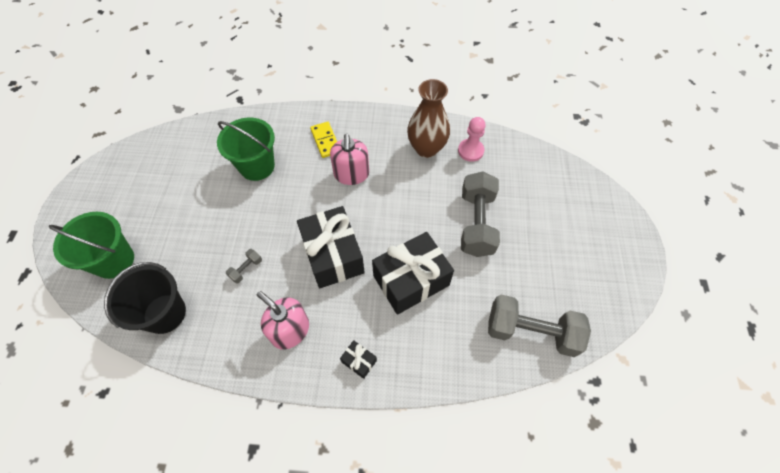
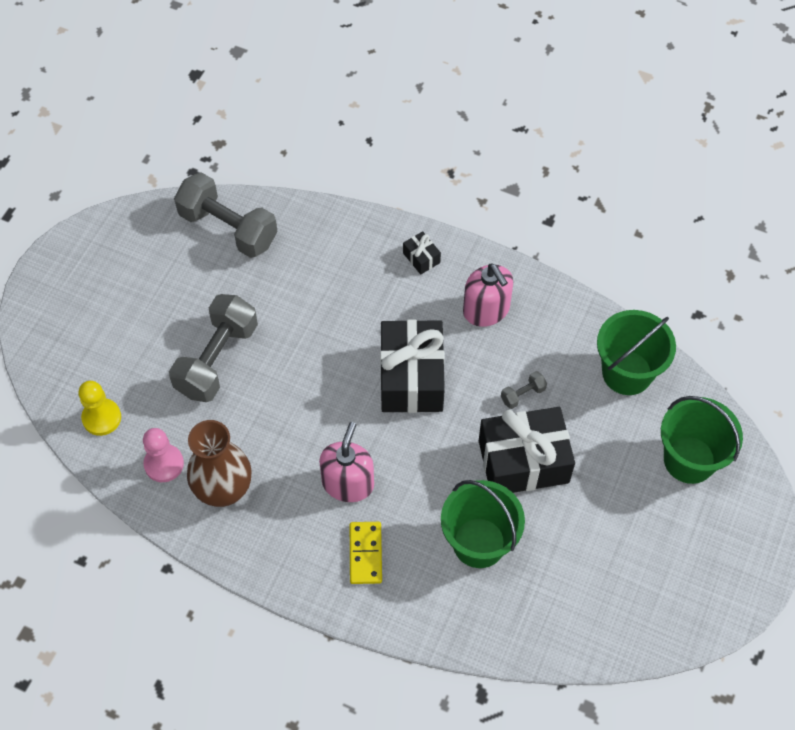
camera: 160 degrees left, 0 degrees up
(165, 313) = (627, 372): black bucket -> green bucket
(411, 280) = (330, 319): black gift -> black gift (523, 461)
(526, 164) = (101, 418): none -> yellow pawn

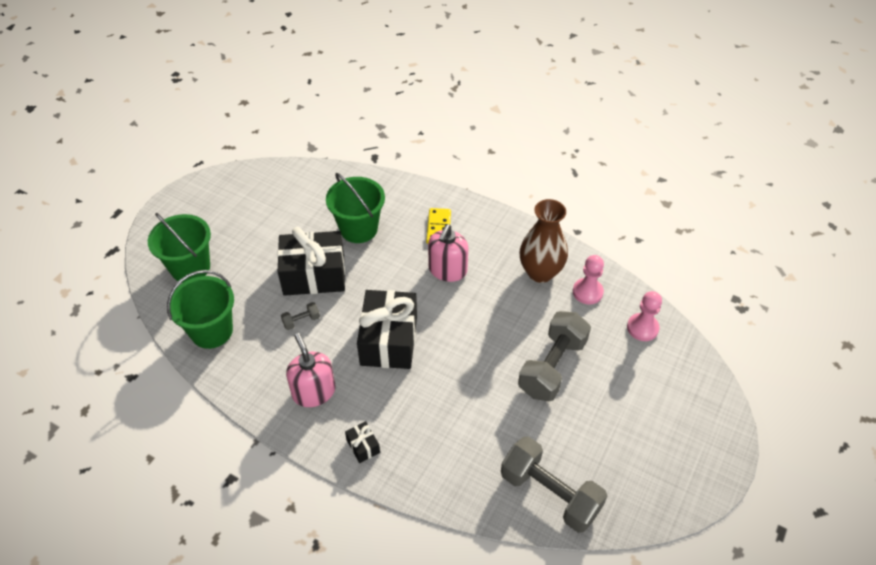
camera: 175 degrees left, 10 degrees down
(101, 418) = (642, 328): yellow pawn -> pink pawn

